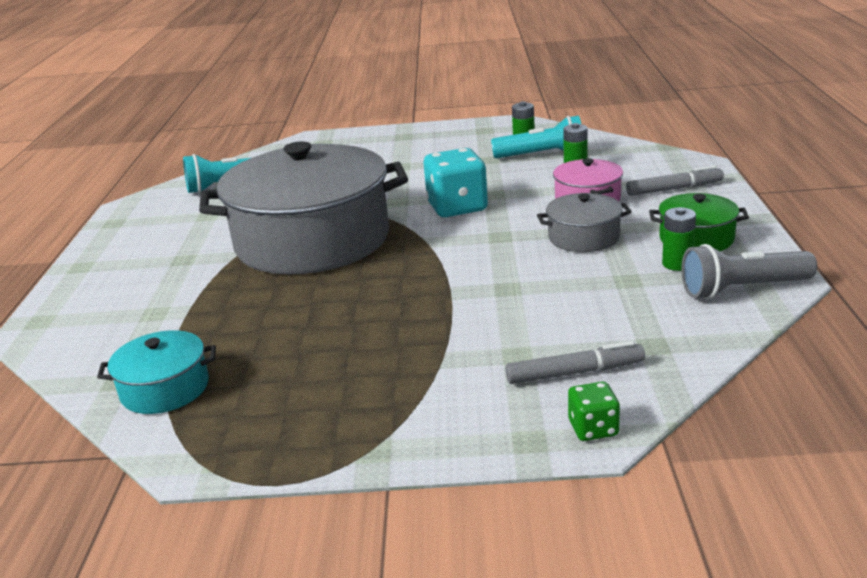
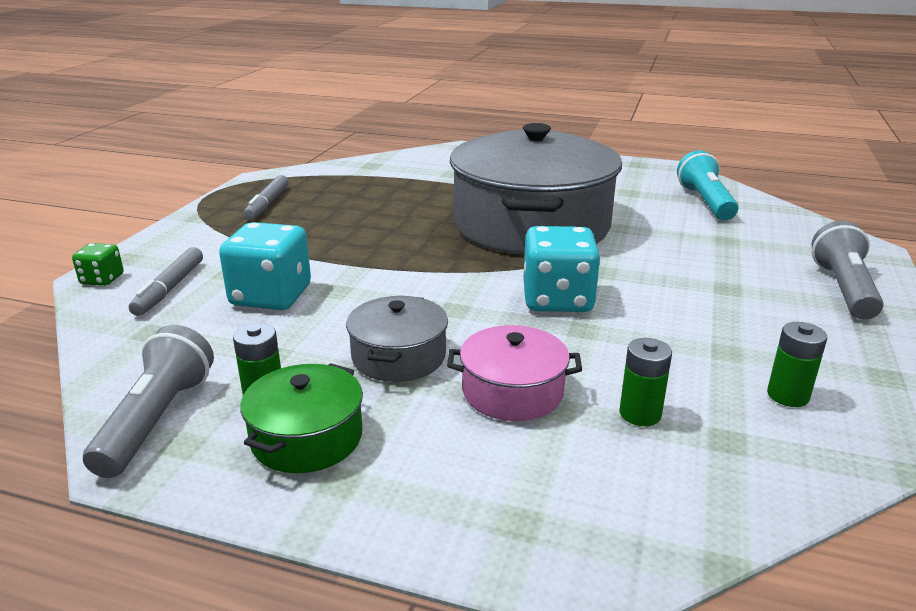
camera: 105 degrees right, 0 degrees up
(165, 389) = (345, 174): turquoise pot -> none
(382, 141) = (843, 289): none -> grey flashlight
(542, 155) = (725, 400): turquoise flashlight -> none
(543, 313) = (271, 296): none -> turquoise dice
(674, 189) = (489, 486): grey marker -> grey marker (267, 204)

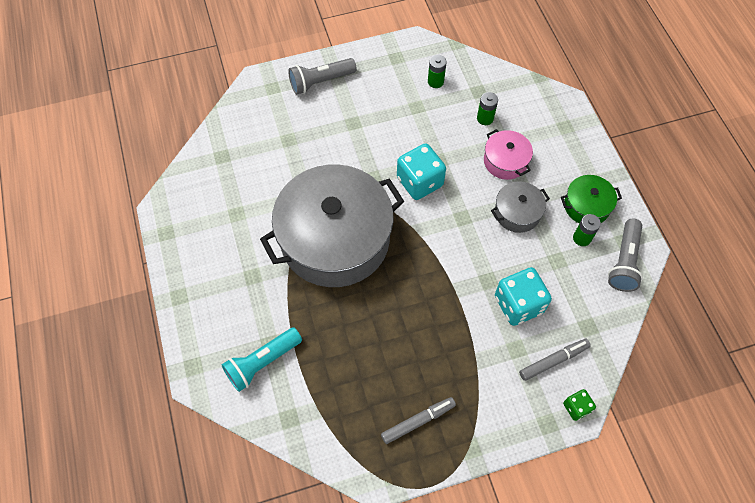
camera: 125 degrees left, 35 degrees up
(157, 419) = (624, 262): grey flashlight -> grey flashlight turned 45 degrees counterclockwise
(705, 202) = (229, 167): turquoise flashlight -> turquoise flashlight (262, 363)

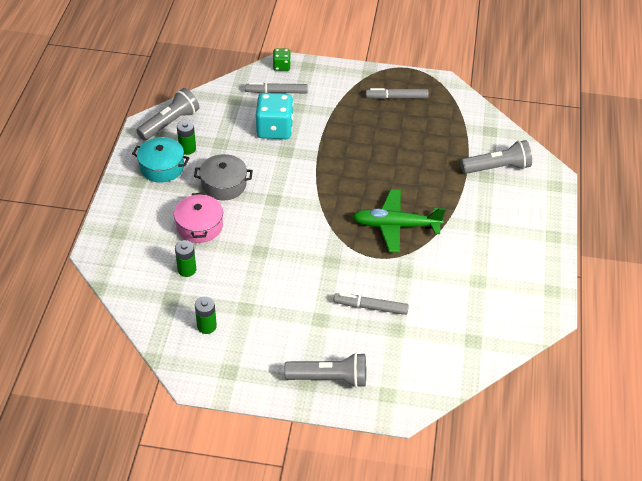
camera: 155 degrees left, 15 degrees down
(262, 363) = (497, 167): turquoise flashlight -> grey flashlight
(318, 150) = (370, 307): none -> grey marker
(335, 239) = (395, 226): grey pot -> green plane
(419, 182) = (290, 240): turquoise dice -> none
(586, 206) = (162, 167): green pot -> turquoise pot

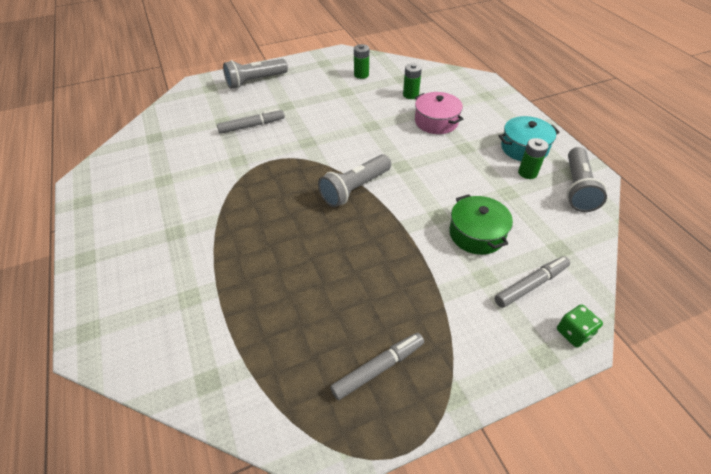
camera: 150 degrees right, 0 degrees up
(224, 185) = (456, 158): grey pot -> none
(274, 129) = (476, 234): turquoise dice -> green pot
(395, 226) = (269, 193): green plane -> none
(497, 167) = (177, 318): grey flashlight -> grey flashlight (355, 189)

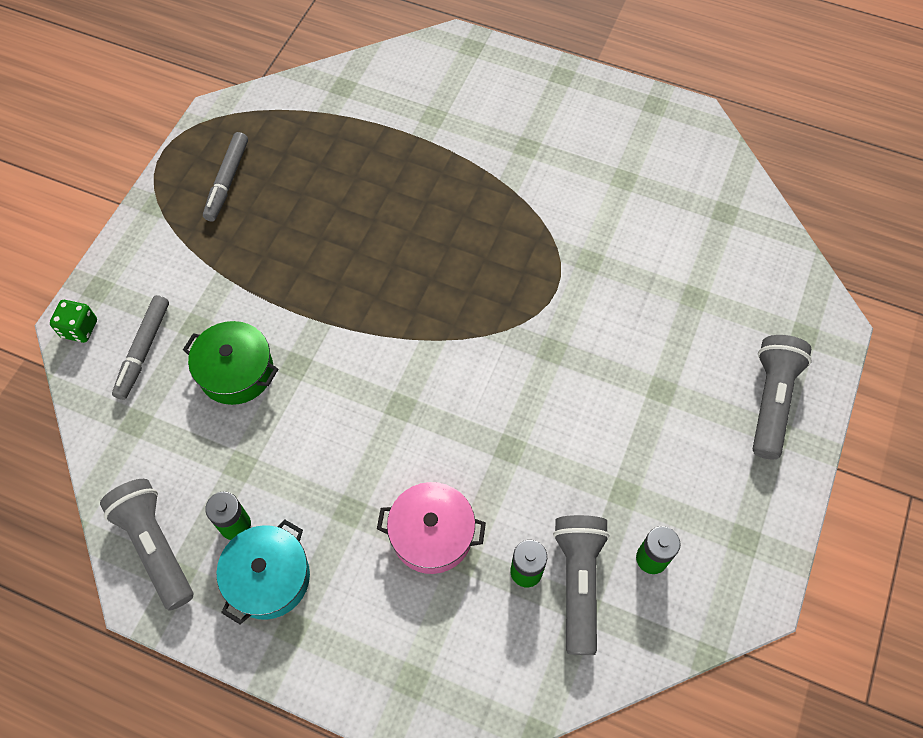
camera: 135 degrees right, 15 degrees up
(252, 126) = (649, 318): grey marker -> none
(355, 189) = (418, 327): grey flashlight -> grey flashlight (578, 582)

